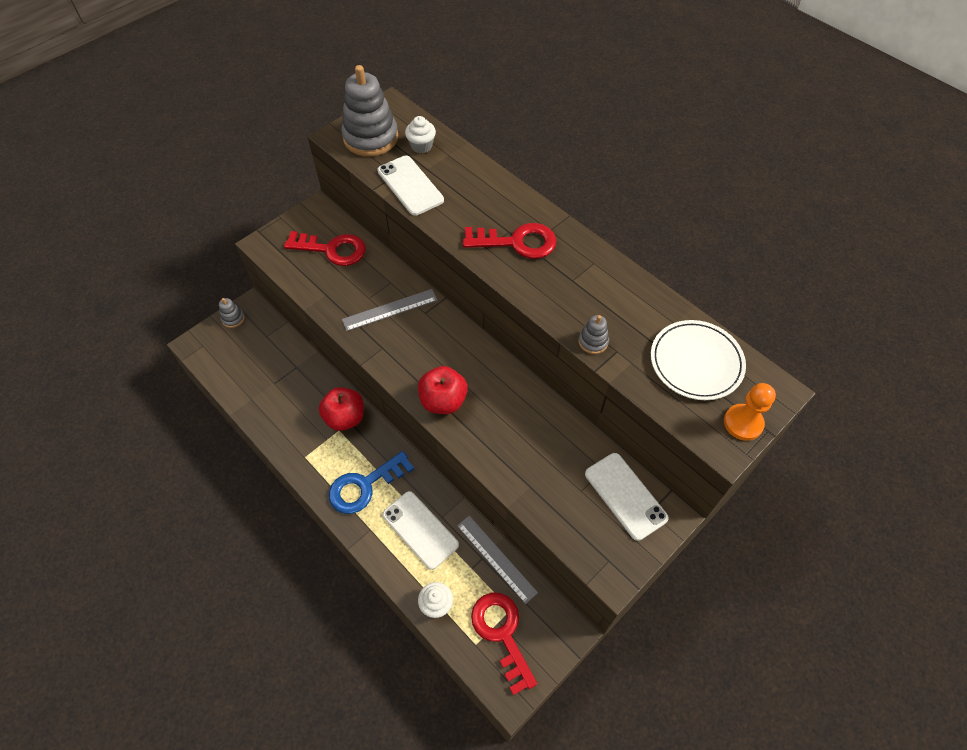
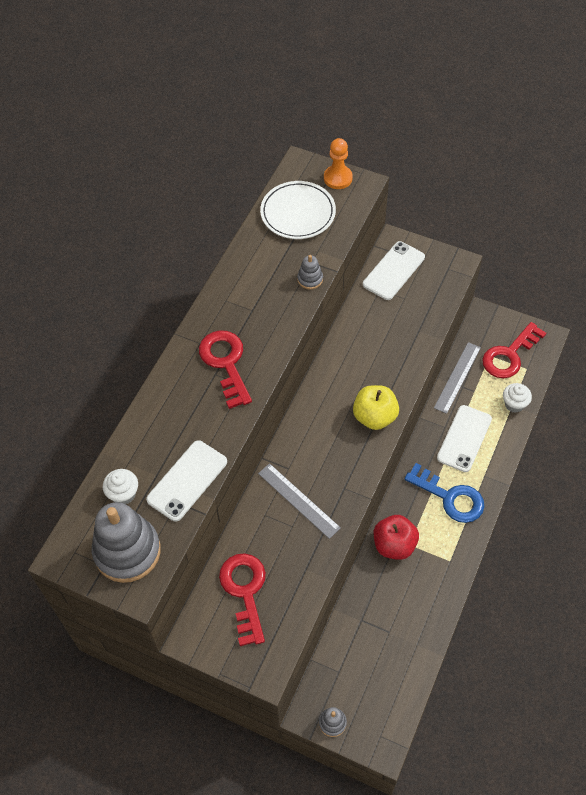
camera: 110 degrees left, 0 degrees up
(443, 401) = (374, 417): red apple -> yellow apple

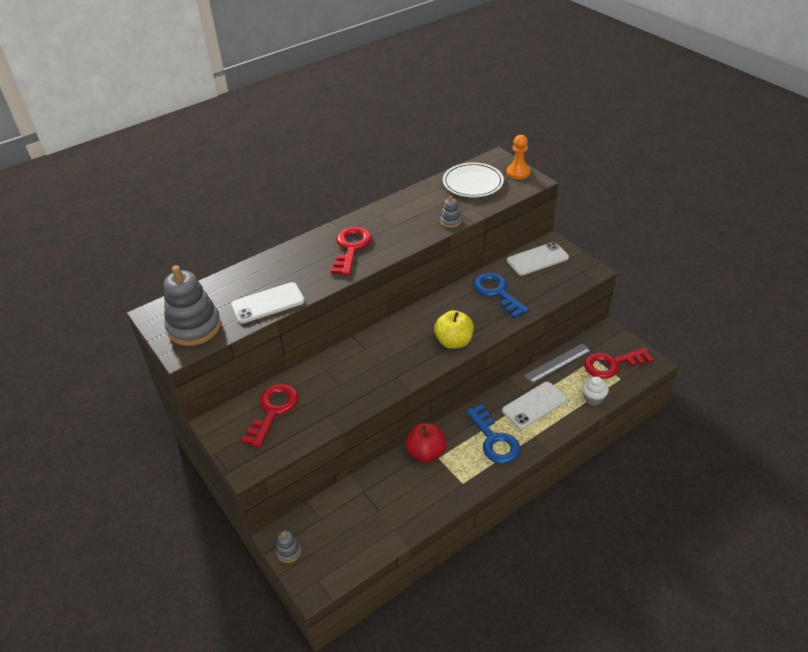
camera: 30 degrees right, 15 degrees down
(123, 494) = (221, 294): white cupcake -> none
(298, 500) = (356, 371): grey ruler -> none
(379, 334) = (497, 293): none -> blue key

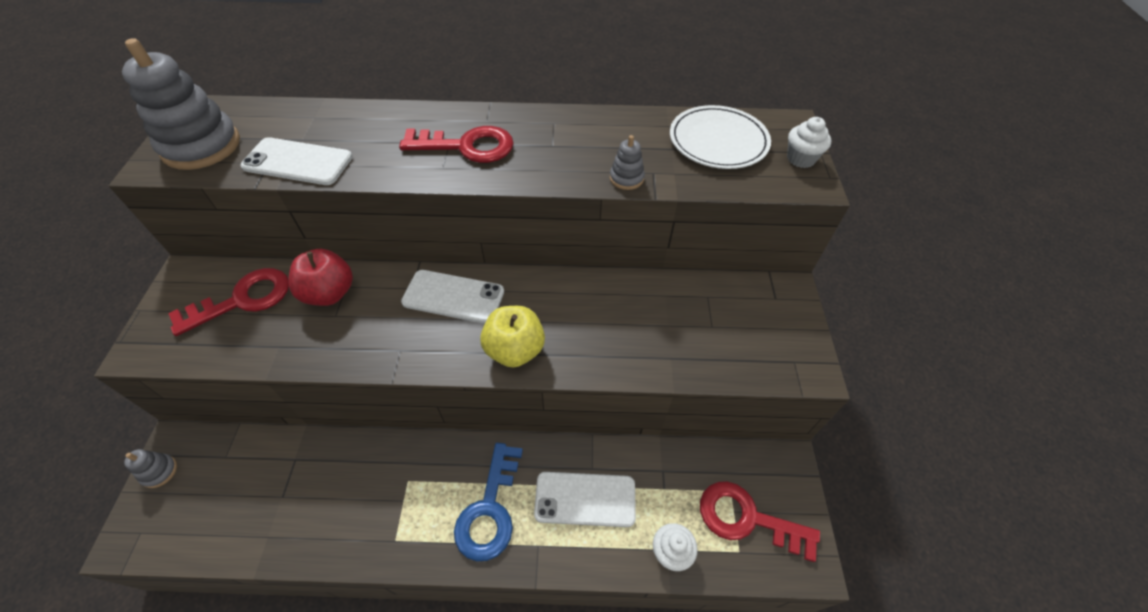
camera: 35 degrees right, 10 degrees up
(351, 248) = (467, 146): red key -> red key turned 45 degrees clockwise
(426, 453) = (402, 463): red apple -> red apple (329, 293)
(497, 293) = (641, 316): blue key -> none
(518, 172) = (801, 159): orange pawn -> white cupcake
(537, 259) = (746, 302): white phone -> white phone (453, 297)
(557, 363) = (673, 459): grey ruler -> none

